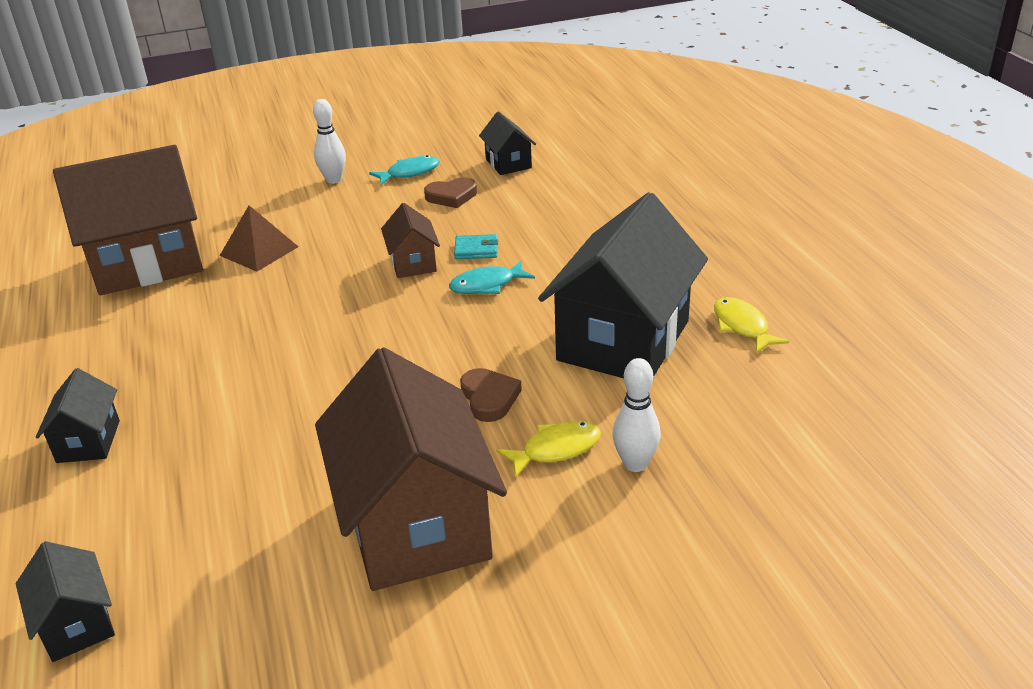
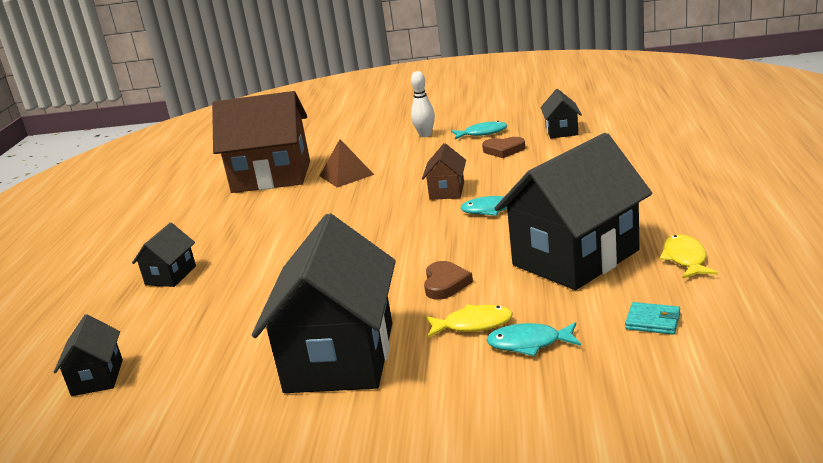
camera: 25 degrees right, 10 degrees down
(416, 524) = (340, 357): brown house -> black house
(476, 250) = (499, 186): turquoise wallet -> turquoise wallet (653, 321)
(635, 464) = (529, 343): white bowling pin -> turquoise fish

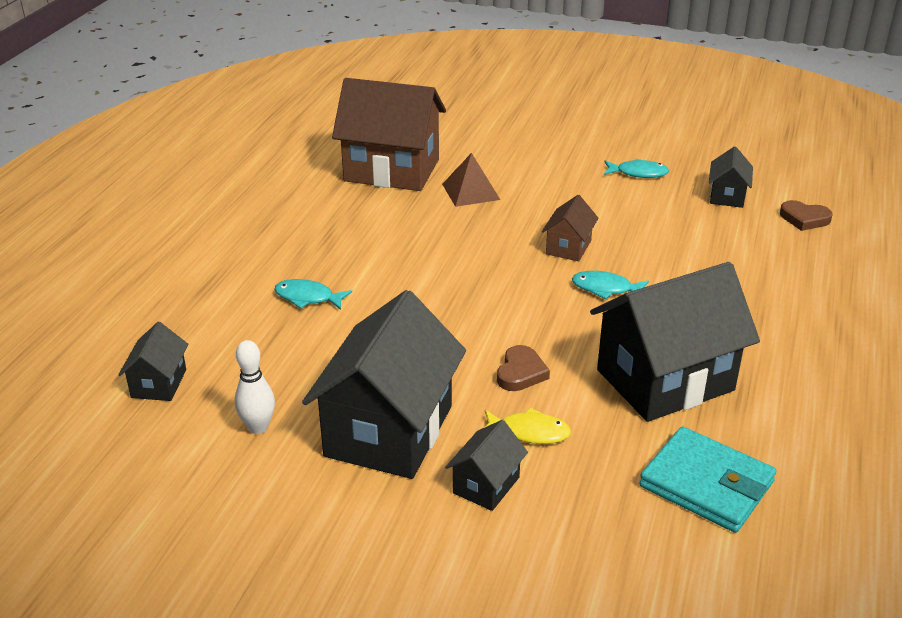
camera: 10 degrees right, 10 degrees up
(171, 275) = (255, 277): black house -> black house (486, 485)
(425, 135) = (575, 156): white bowling pin -> white bowling pin (258, 427)
(503, 150) = (651, 206): brown heart -> brown heart (804, 219)
(529, 343) = (574, 472): turquoise fish -> turquoise fish (308, 297)
(653, 321) = (706, 484): turquoise wallet -> turquoise wallet, size x2.14
(685, 259) = (777, 417): yellow fish -> none

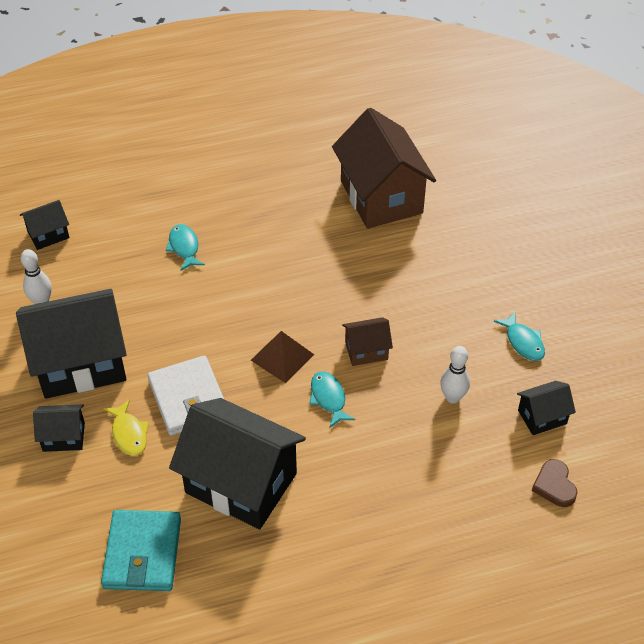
camera: 55 degrees right, 15 degrees up
(471, 191) = (393, 256): brown pyramid -> brown pyramid (282, 357)
(521, 373) = (188, 399): brown heart -> white wallet
(667, 227) = (452, 397): none -> white bowling pin

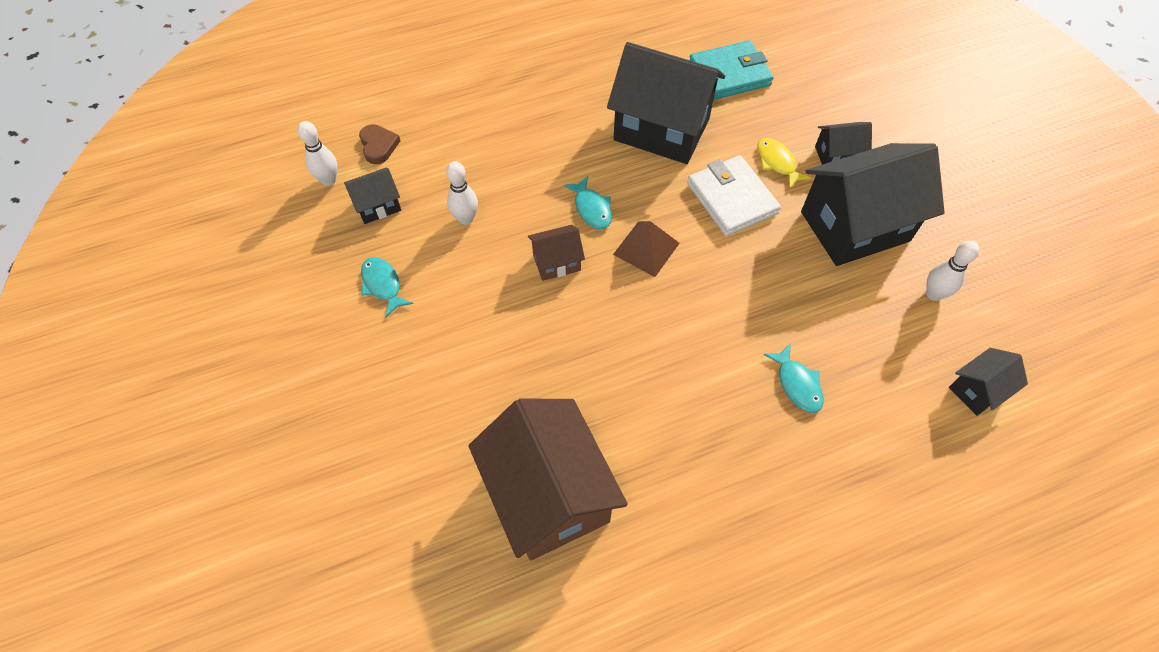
camera: 175 degrees right, 10 degrees up
(142, 553) = (729, 74): turquoise wallet -> turquoise wallet turned 75 degrees clockwise
(599, 448) = (329, 180): none -> white bowling pin

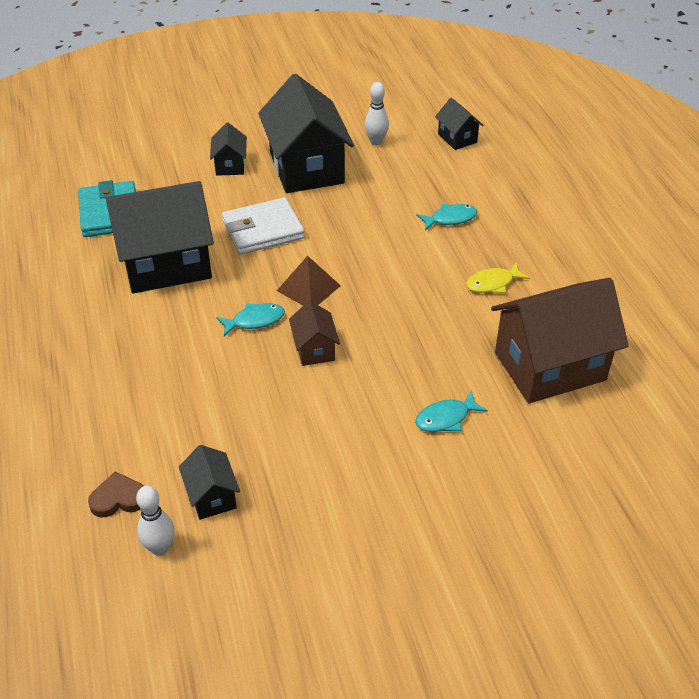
camera: 85 degrees left, 15 degrees down
(383, 285) = (323, 488): turquoise fish -> turquoise fish (446, 418)
(466, 219) = (247, 417): white bowling pin -> none
(661, 129) = (167, 265): black house -> black house turned 45 degrees clockwise
(777, 163) = (229, 199): yellow fish -> yellow fish (493, 283)

